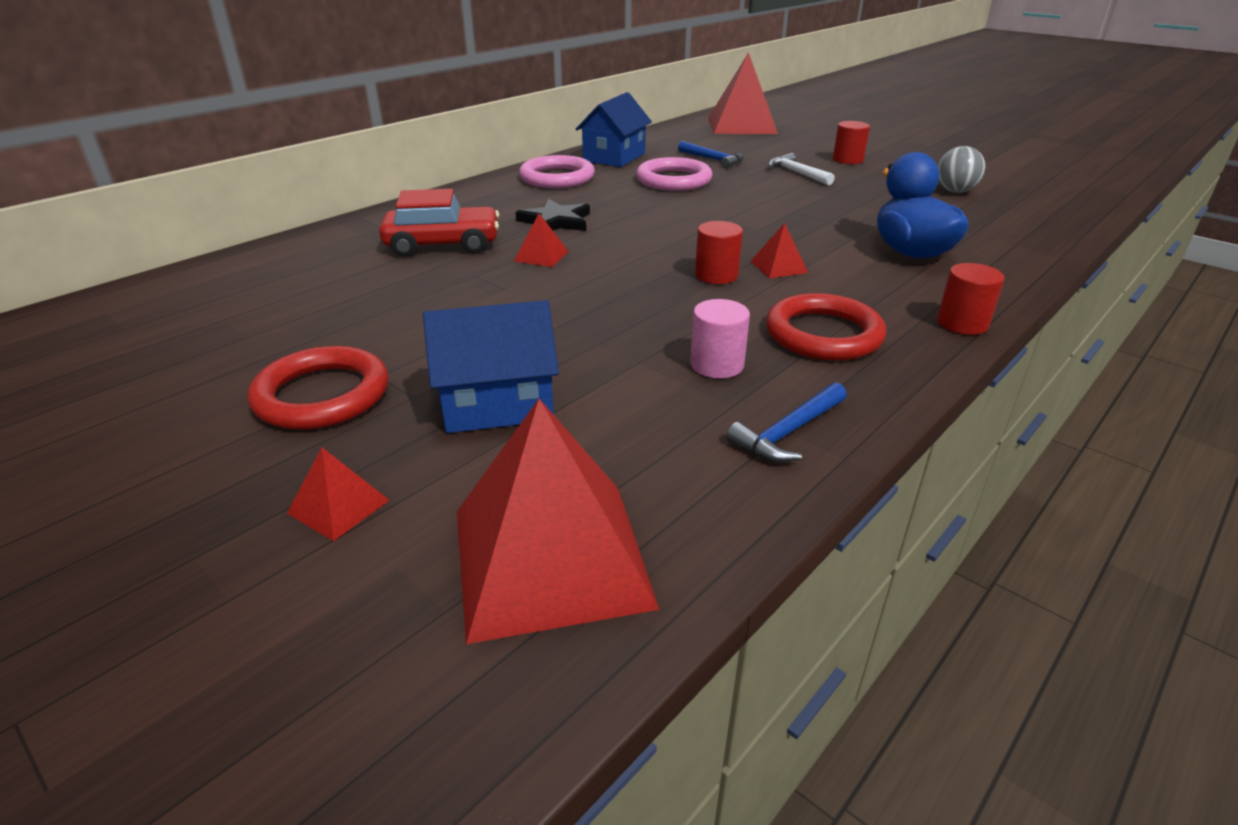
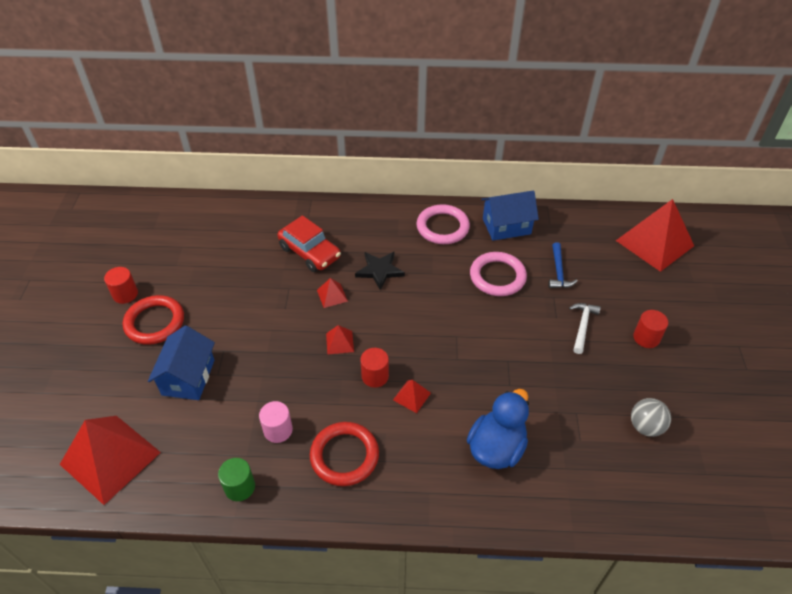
camera: 50 degrees right, 15 degrees up
(339, 506) = (98, 382): red pyramid -> red pyramid (340, 342)
(497, 403) = (188, 377): blue house -> blue house turned 60 degrees clockwise
(789, 432) = (240, 487): blue hammer -> green cylinder
(962, 323) = (412, 512): red cylinder -> red cylinder (125, 294)

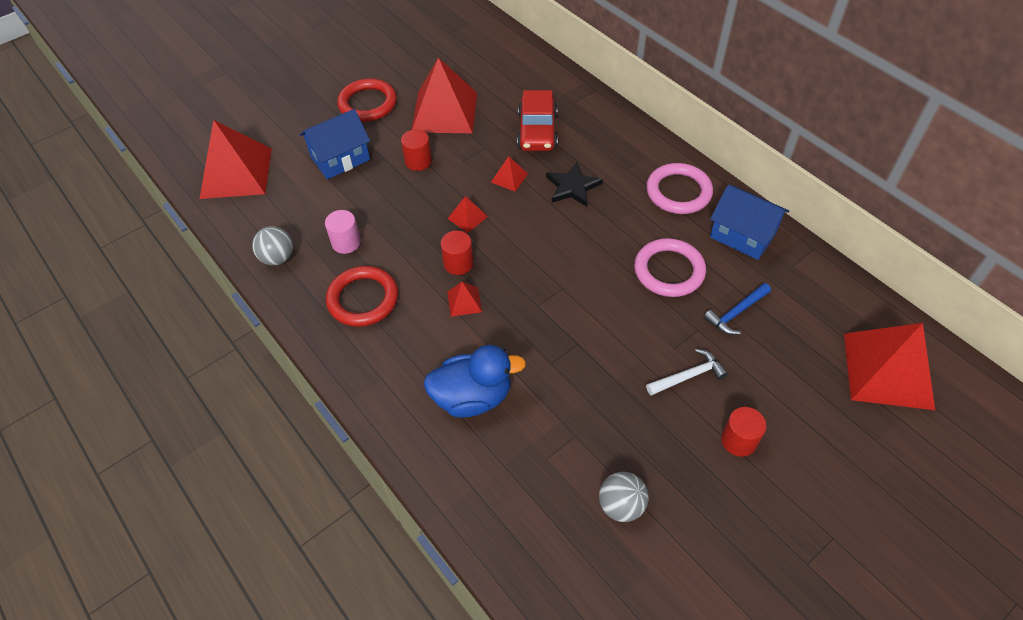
camera: 50 degrees right, 5 degrees up
(125, 294) = (375, 70): red cylinder -> red cylinder (418, 161)
(225, 285) = (444, 112): none -> red pyramid
(240, 487) = (277, 258): green cylinder -> grey ball

